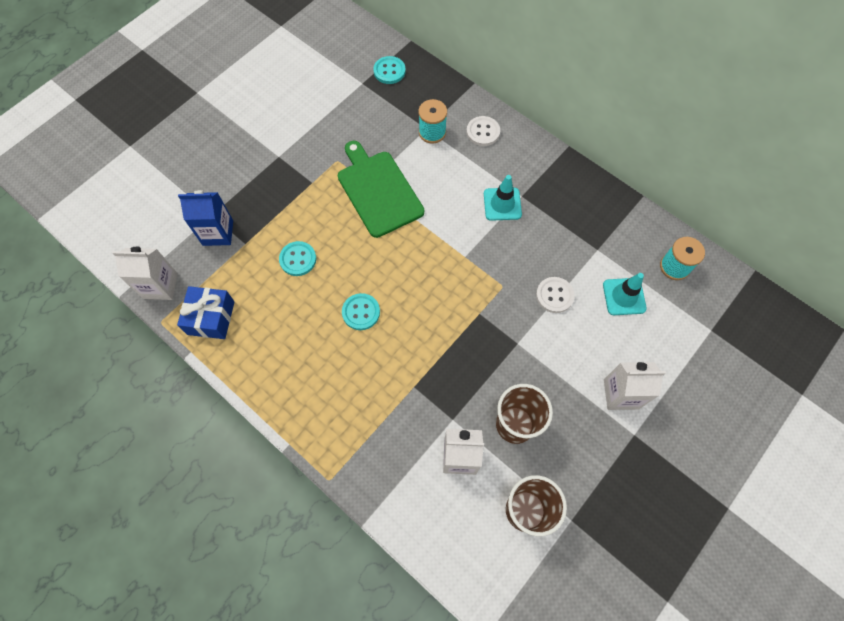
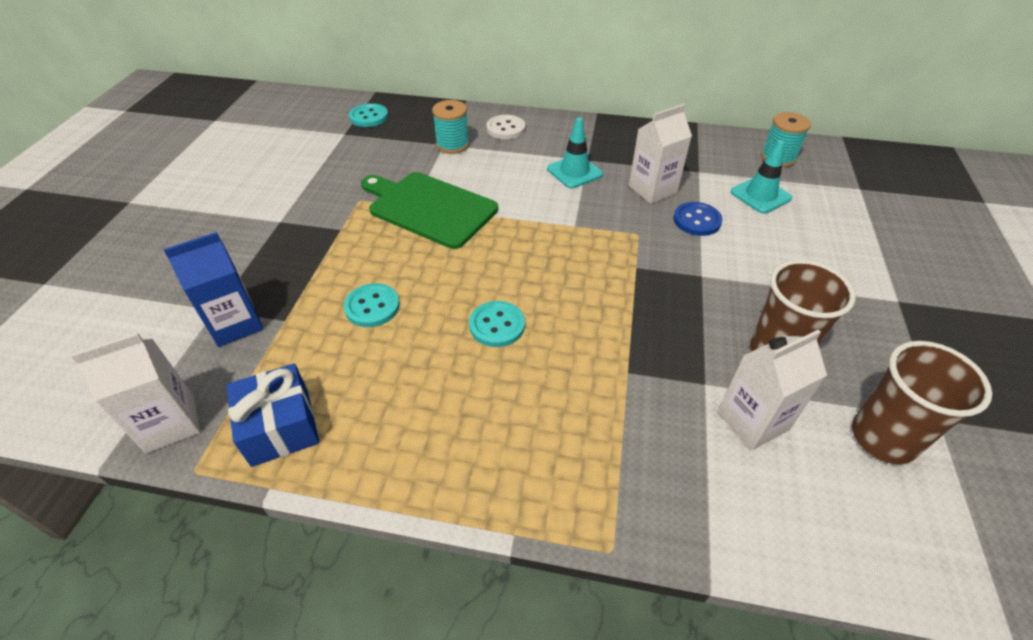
camera: 30 degrees left, 20 degrees down
(554, 295) = (697, 220): white button -> blue button
(621, 394) = (846, 272): white carton -> white carton (652, 189)

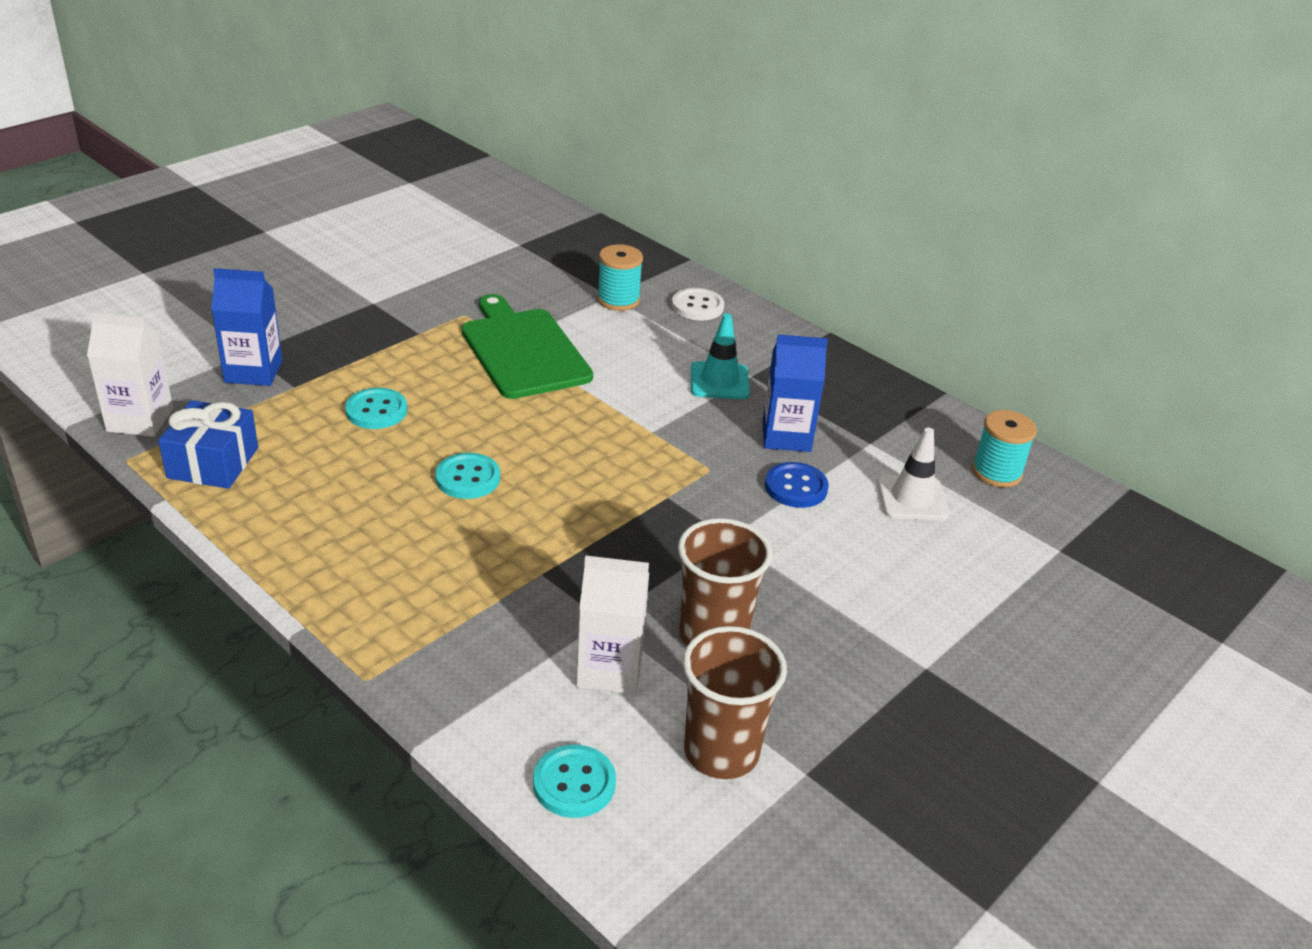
camera: 30 degrees right, 10 degrees down
(369, 117) = (563, 237): turquoise button -> turquoise button (574, 783)
(652, 189) = (786, 436): white carton -> blue carton
(760, 195) = (912, 498): turquoise traffic cone -> white traffic cone

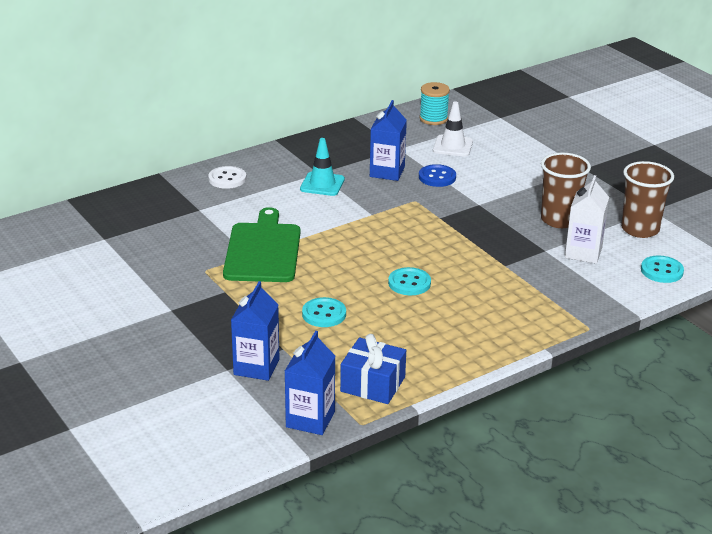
camera: 75 degrees left, 5 degrees down
(140, 420) = (310, 419): white carton -> blue carton
(523, 350) = (263, 250): green cutting board -> green cutting board turned 105 degrees clockwise
(618, 300) = (207, 207): turquoise spool -> none

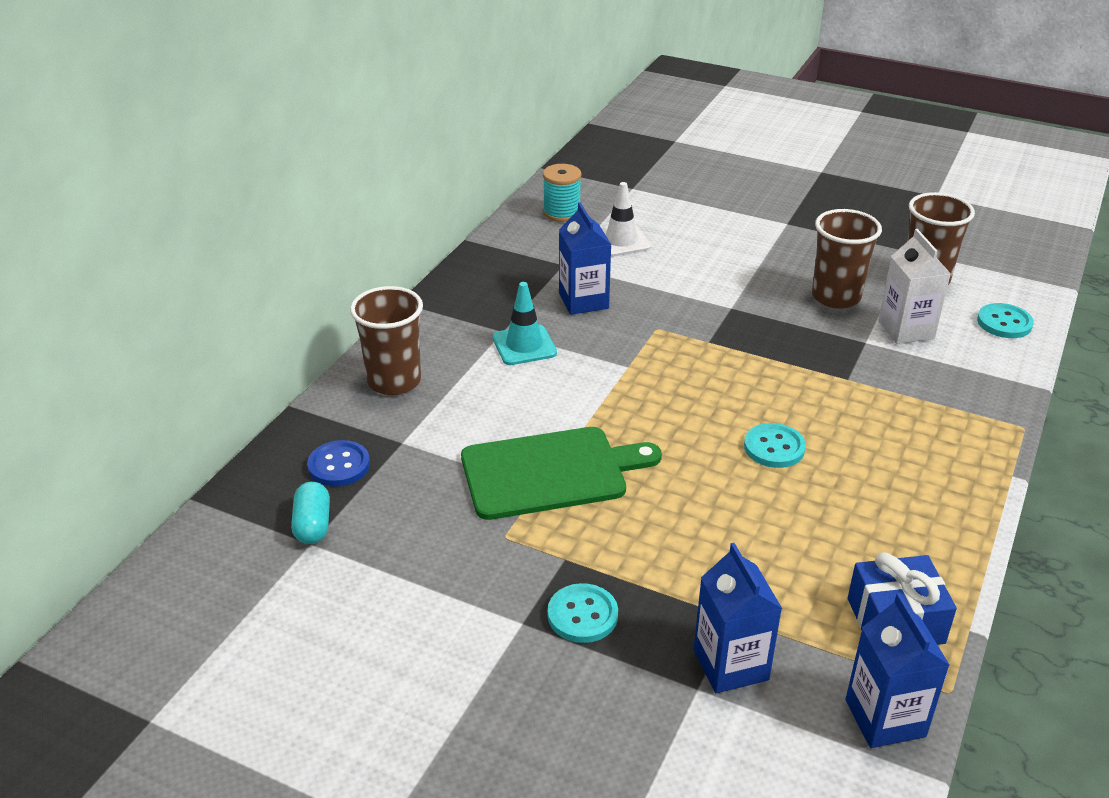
camera: 30 degrees left, 5 degrees up
(113, 231) = (313, 525): none -> turquoise capsule
(227, 179) = (394, 381): white button -> brown cup
(263, 250) = (550, 472): green cutting board -> green cutting board turned 105 degrees clockwise
(324, 314) = (725, 538): turquoise button -> turquoise button (582, 615)
(437, 177) = (647, 288): blue button -> blue button (339, 465)

